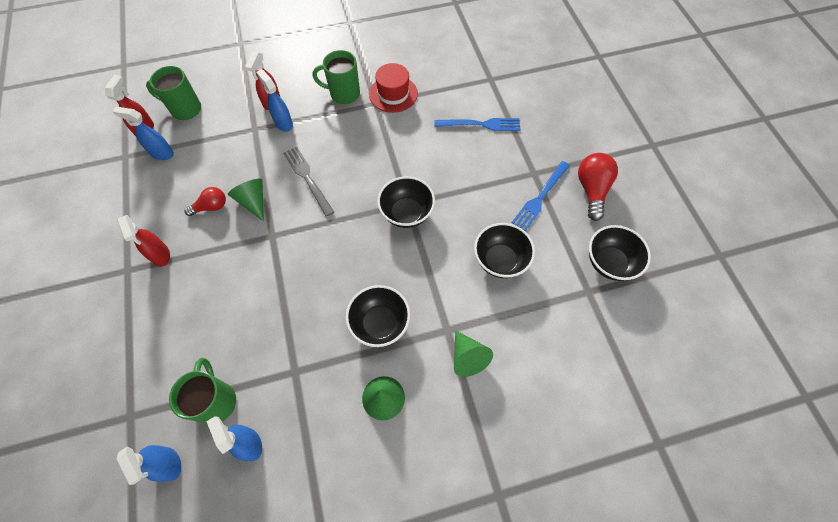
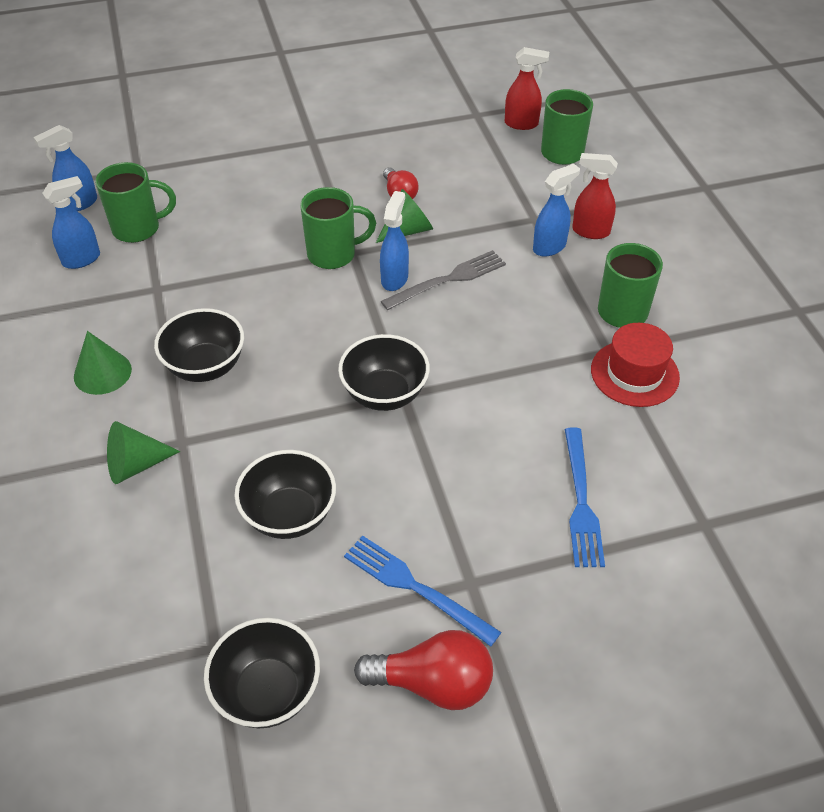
camera: 90 degrees right, 15 degrees down
(161, 255) = (330, 163): red spray bottle -> none
(162, 153) = (483, 142): blue spray bottle -> blue spray bottle (394, 278)
(272, 248) = (333, 254): none -> green mug

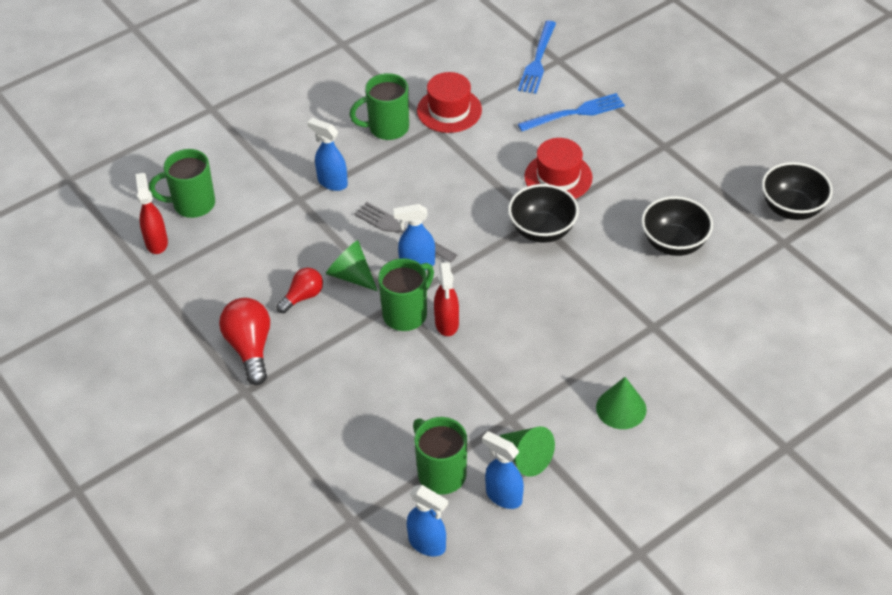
camera: 110 degrees left, 0 degrees up
(135, 465) = (689, 343): green cone -> green cone (526, 457)
(205, 367) = (576, 344): black bowl -> none
(333, 254) = (406, 314): green mug -> green mug turned 75 degrees clockwise
(415, 587) = (684, 168): blue fork -> blue fork (537, 60)
(433, 683) = (737, 143): red light bulb -> red light bulb (250, 348)
(465, 439) = (558, 177): none -> red hat
(590, 231) = (300, 163): red spray bottle -> red spray bottle (447, 324)

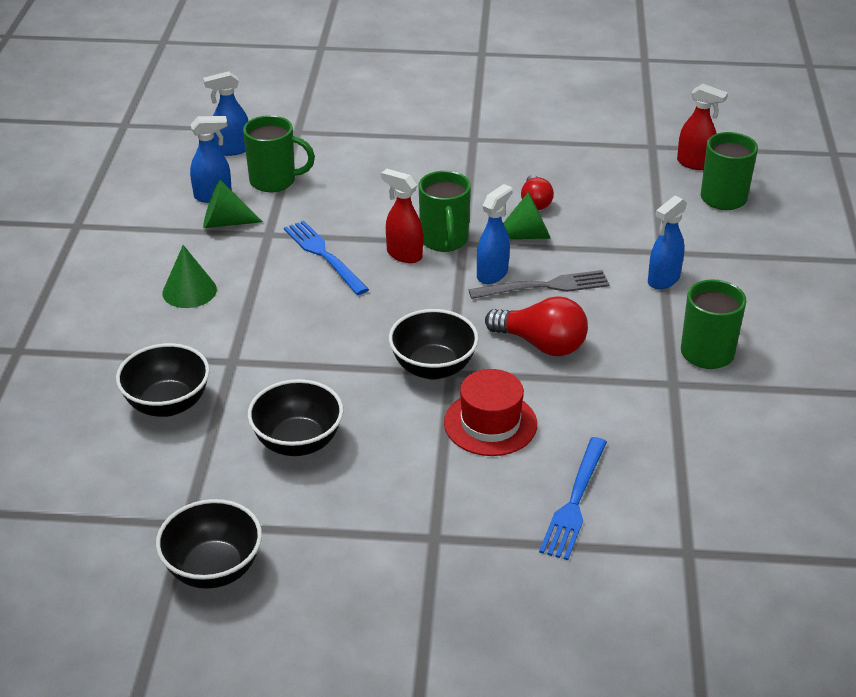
camera: 130 degrees right, 10 degrees down
(250, 348) = (513, 157): red light bulb -> red light bulb (541, 344)
(332, 182) = (663, 280): blue spray bottle -> blue spray bottle turned 150 degrees clockwise
(449, 110) = (689, 409): red hat -> none
(537, 60) = (707, 533): blue fork -> blue fork (324, 255)
(723, 325) = (167, 404): none -> black bowl

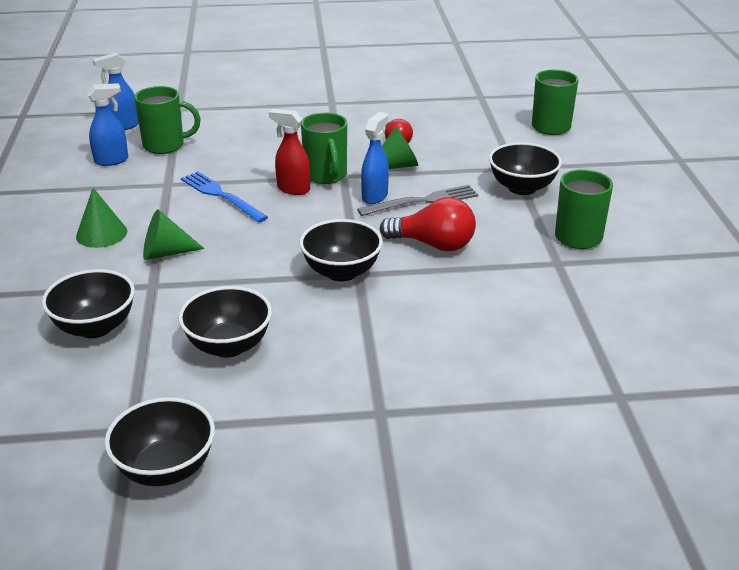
camera: 10 degrees left, 5 degrees down
(225, 222) = (126, 179): green cone -> green cone (166, 253)
(490, 423) = (406, 311): red hat -> none
(574, 502) = (502, 367): blue fork -> none
(663, 280) = (522, 188): blue spray bottle -> black bowl
(695, 164) = (519, 106): red spray bottle -> none

